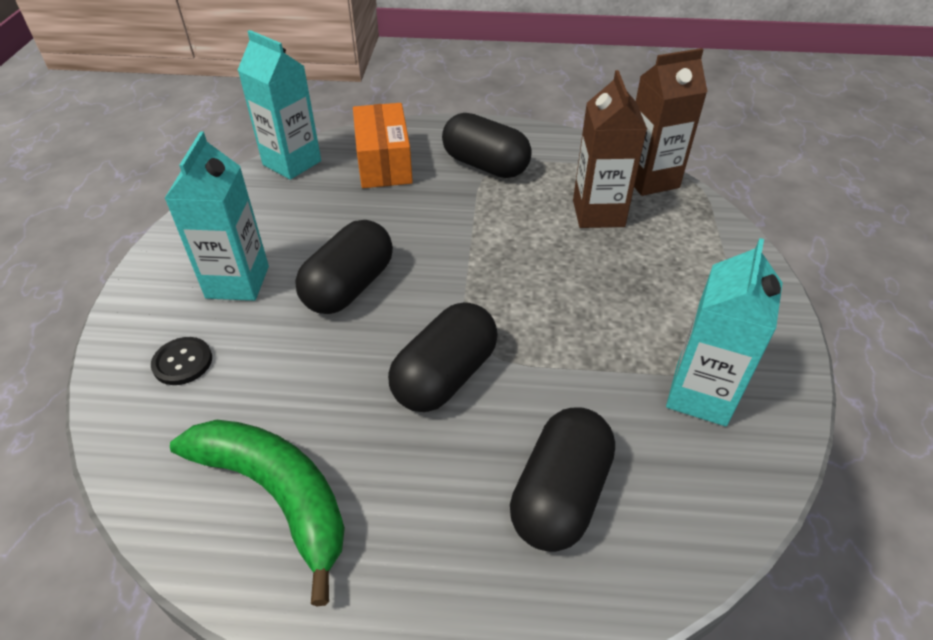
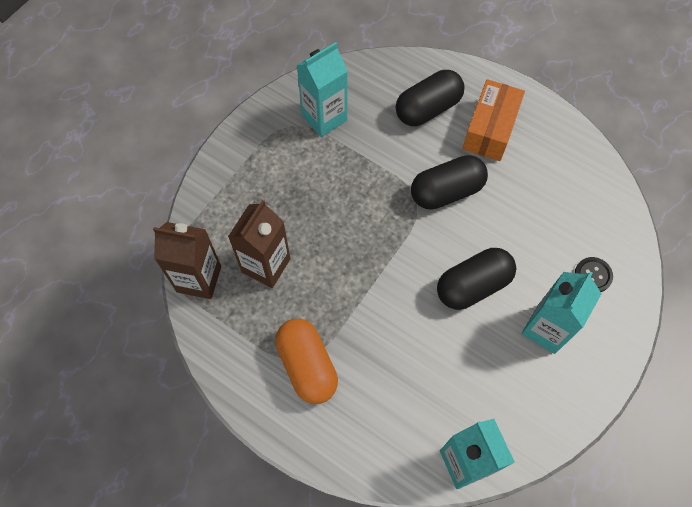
camera: 150 degrees left, 20 degrees up
(277, 494) = (557, 170): green banana -> none
(384, 162) = (387, 417): orange box -> orange box (490, 129)
(485, 165) = (307, 366): black capsule -> orange capsule

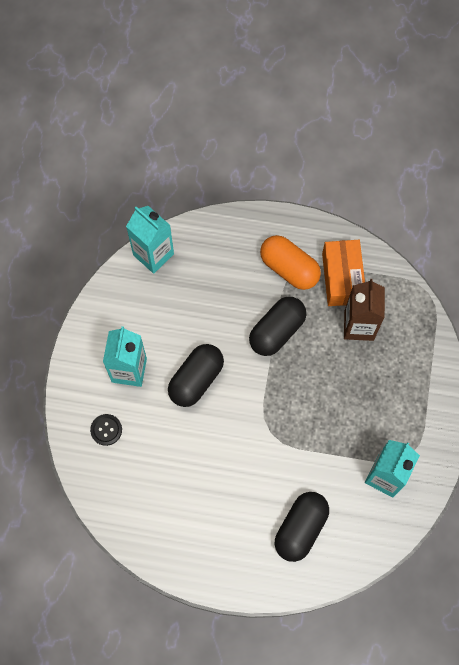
camera: 155 degrees right, 5 degrees up
(199, 279) = (401, 294): brown carton -> none
(446, 191) = (249, 452): black capsule -> black capsule (277, 331)
(490, 129) = (237, 531): orange box -> orange box (342, 278)

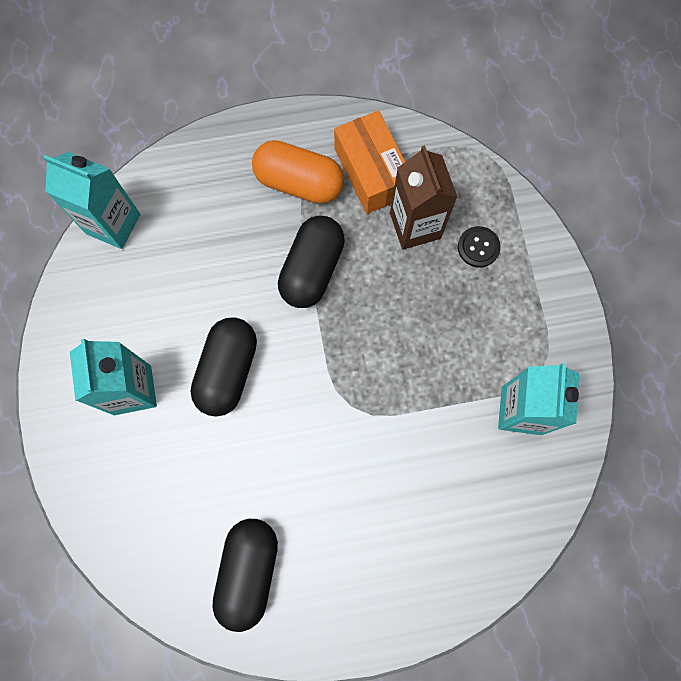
camera: 20 degrees left, 5 degrees up
(106, 430) = (128, 483): black button -> black button (478, 247)
(300, 528) = (437, 522): black capsule -> black capsule (248, 571)

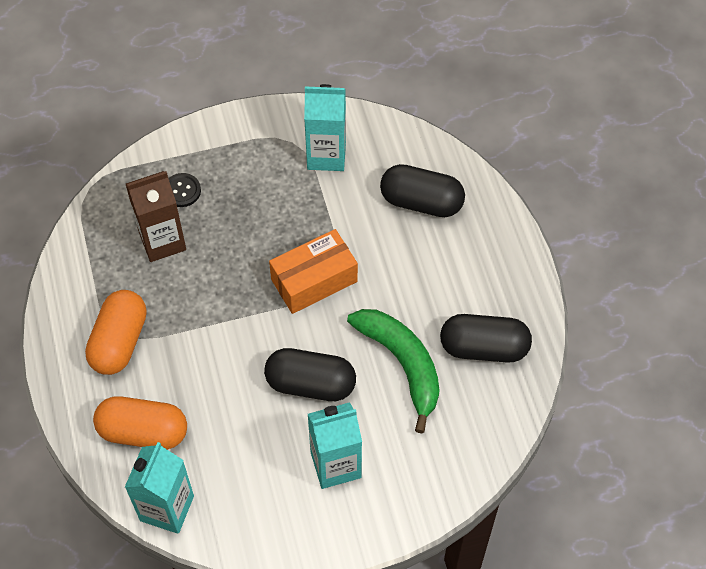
camera: 95 degrees left, 15 degrees down
(197, 204) = (143, 431): none -> orange capsule
(239, 473) = (402, 364): none -> green banana
(312, 269) = (208, 322): black capsule -> black capsule (421, 202)
(371, 172) = (108, 280): orange box -> orange box (314, 280)

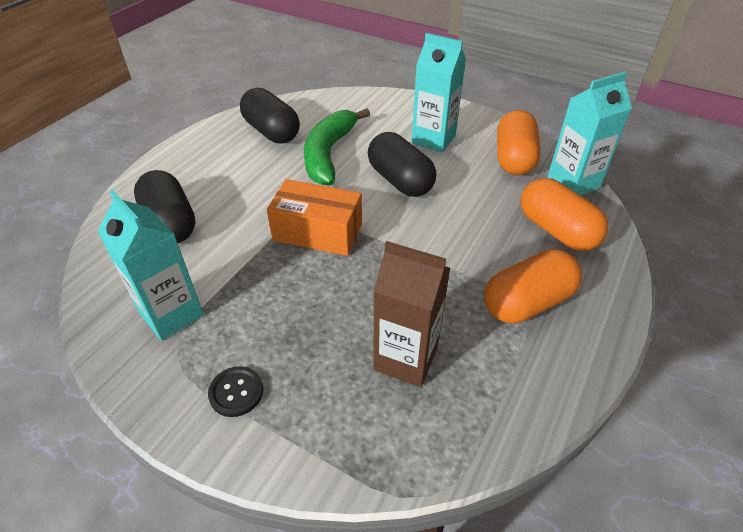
camera: 135 degrees left, 15 degrees down
(182, 191) = (333, 395): black button -> black button (236, 392)
(241, 500) = (514, 158): none -> orange capsule

